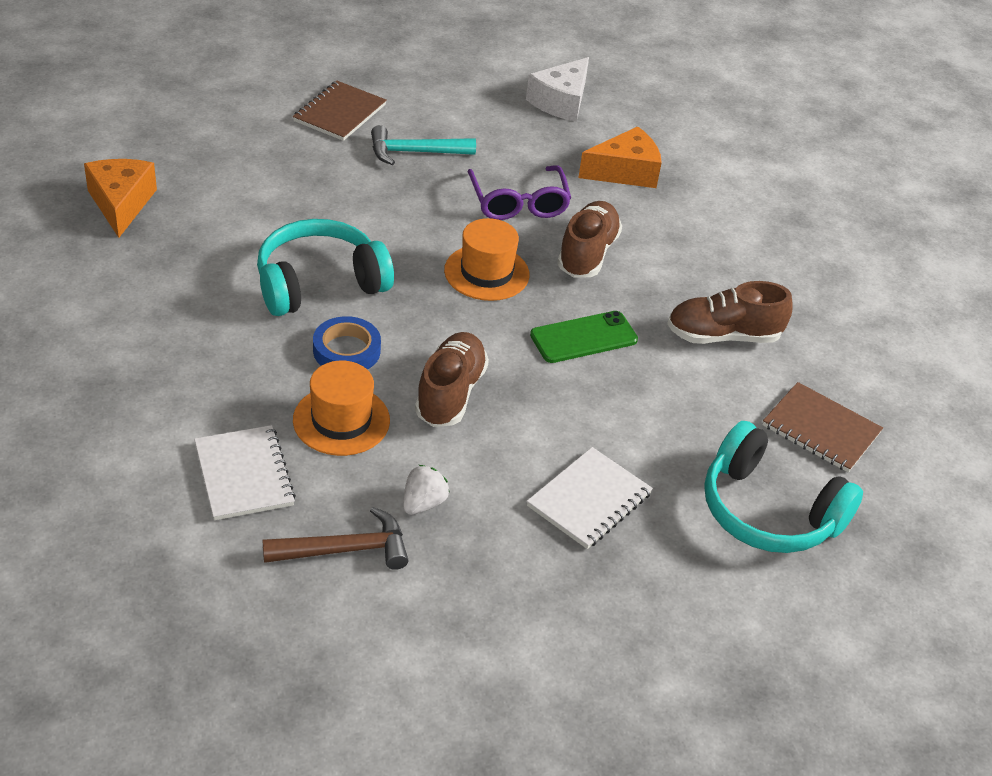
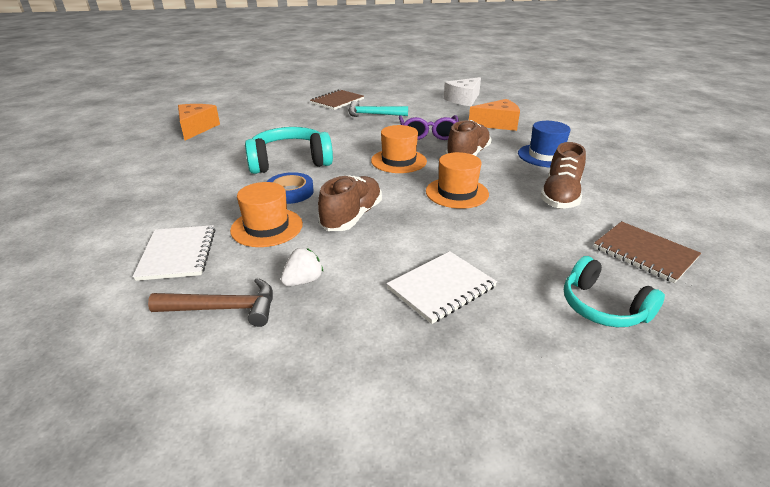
camera: 15 degrees right, 10 degrees down
(583, 337) = (457, 193): green phone -> orange hat
(701, 249) = (545, 156): none -> blue hat
(723, 336) = (560, 196): brown shoe -> brown shoe turned 75 degrees counterclockwise
(768, 511) = (603, 307): turquoise headphones -> turquoise headphones, size x0.66

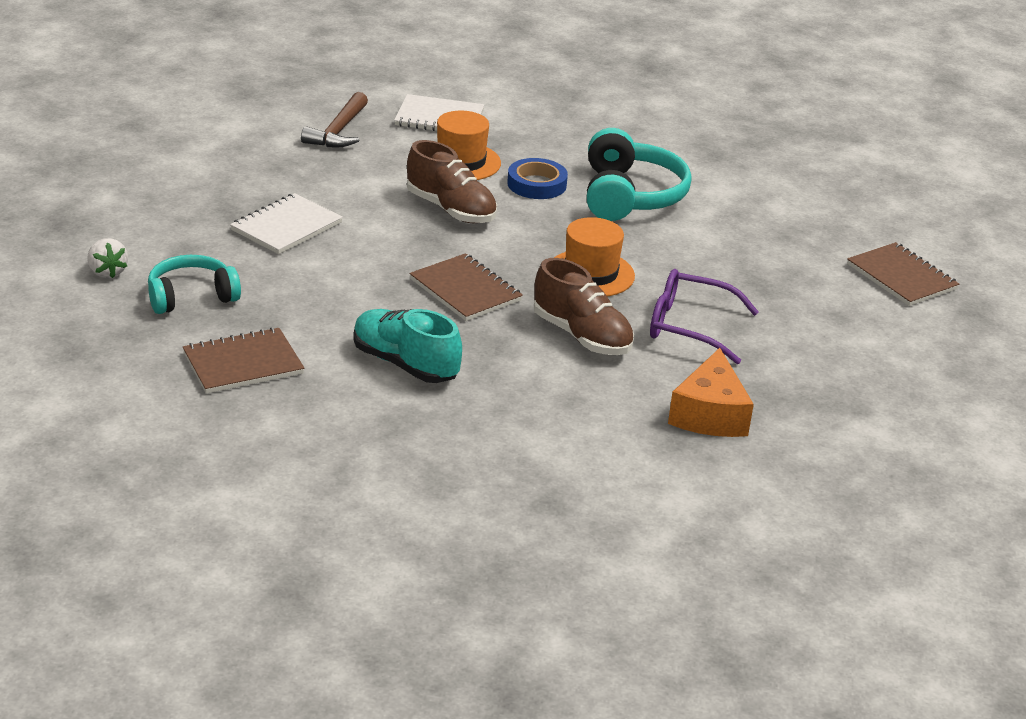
camera: 105 degrees right, 0 degrees up
(196, 128) = (792, 145): orange cheese -> none
(303, 281) = (350, 167): white strawberry -> white strawberry (107, 272)
(373, 115) = (809, 297): turquoise hammer -> none
(441, 288) = (286, 226): white notebook -> white notebook turned 60 degrees clockwise
(457, 193) = (465, 290): orange hat -> brown notebook
(463, 99) = (877, 424): white cheese -> none
(545, 156) = (541, 408): blue hat -> none
(560, 196) = (405, 364): brown shoe -> turquoise shoe

